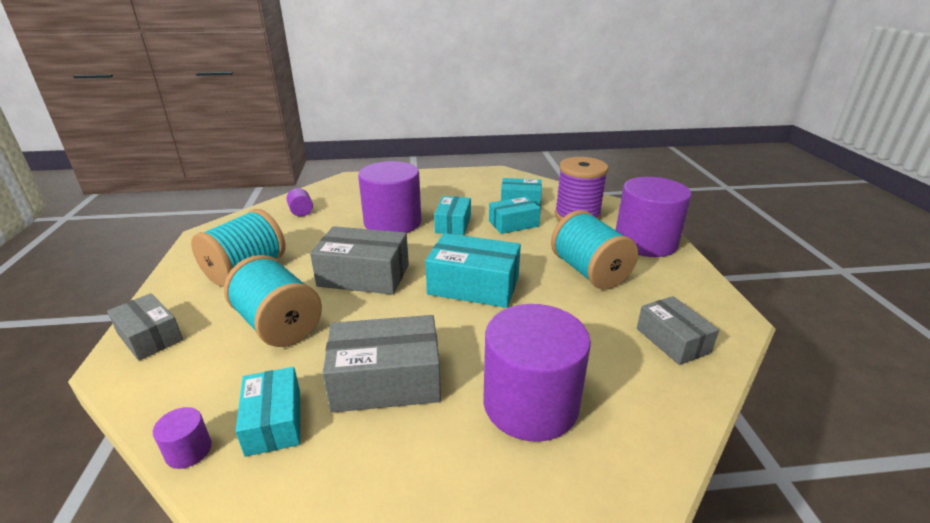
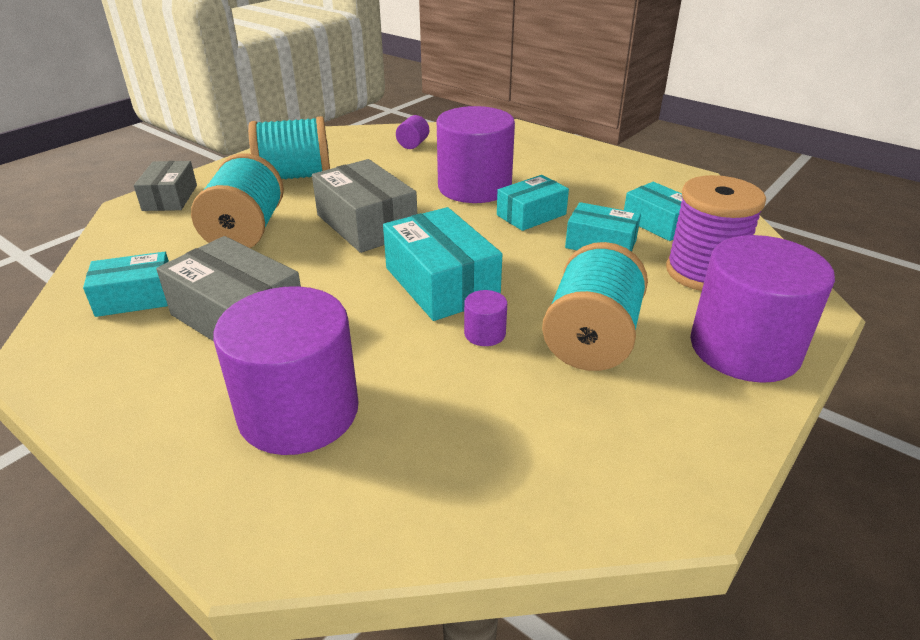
camera: 45 degrees right, 5 degrees up
(189, 451) = (76, 284): purple cylinder -> purple cylinder (485, 333)
(274, 422) = (136, 297): turquoise box -> turquoise box turned 45 degrees clockwise
(672, 340) = (546, 466): grey box -> none

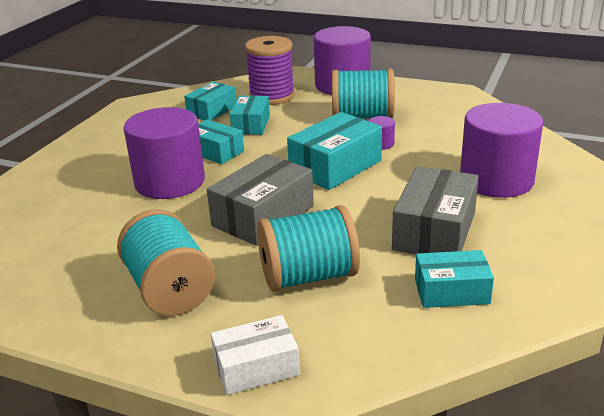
camera: 105 degrees left, 5 degrees down
(136, 297) = (451, 291): turquoise box -> turquoise box turned 60 degrees counterclockwise
(170, 198) = (256, 367): grey box -> white box
(413, 144) = (61, 236): purple cylinder -> none

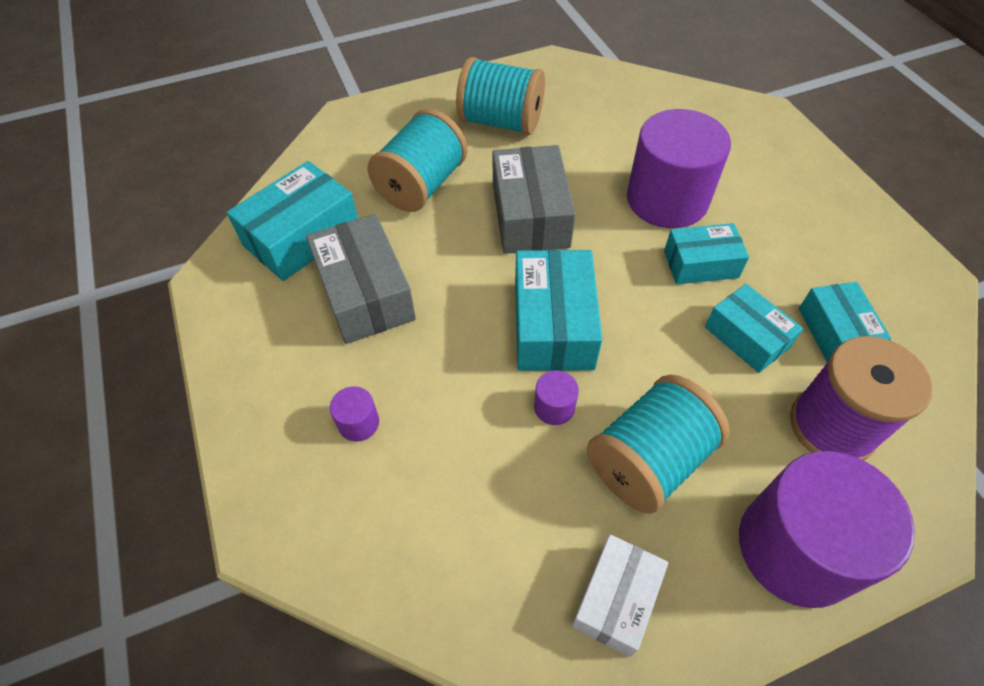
camera: 135 degrees right, 25 degrees up
(256, 367) = (381, 115): white box -> white box (616, 599)
(451, 291) = (302, 236): turquoise box -> turquoise box, size x1.56
(496, 180) = (358, 423): purple cylinder -> purple cylinder, size x0.40

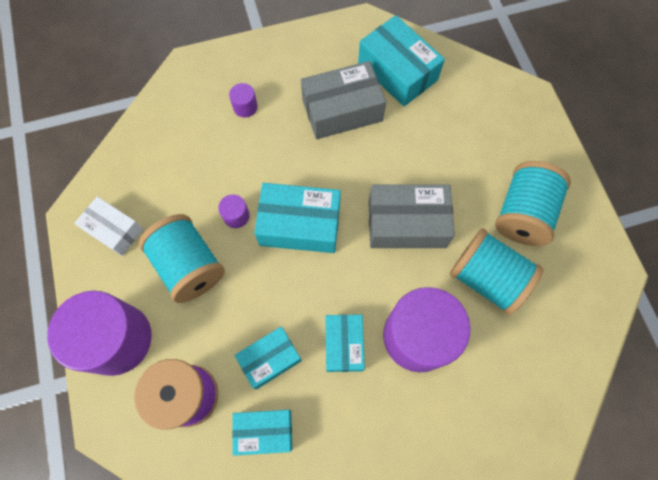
camera: 95 degrees right, 15 degrees up
(421, 185) = (445, 148): turquoise spool -> turquoise spool (486, 278)

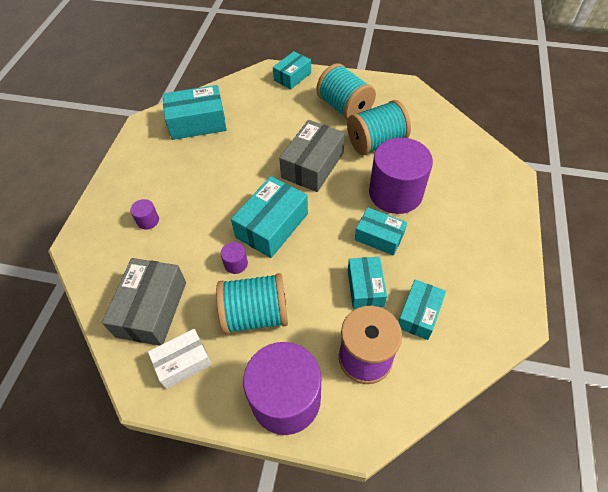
camera: 60 degrees left, 15 degrees down
(342, 110) = (201, 164): grey box -> grey box (151, 309)
(537, 127) = (292, 77): none -> turquoise box

